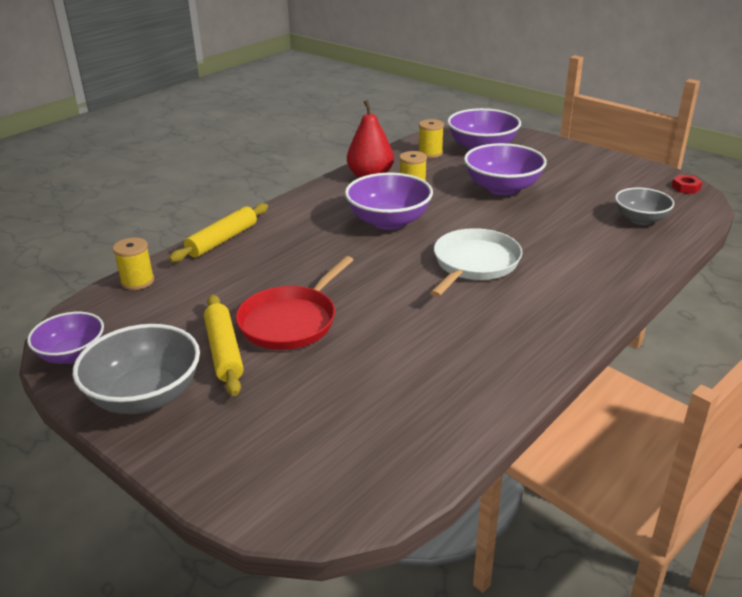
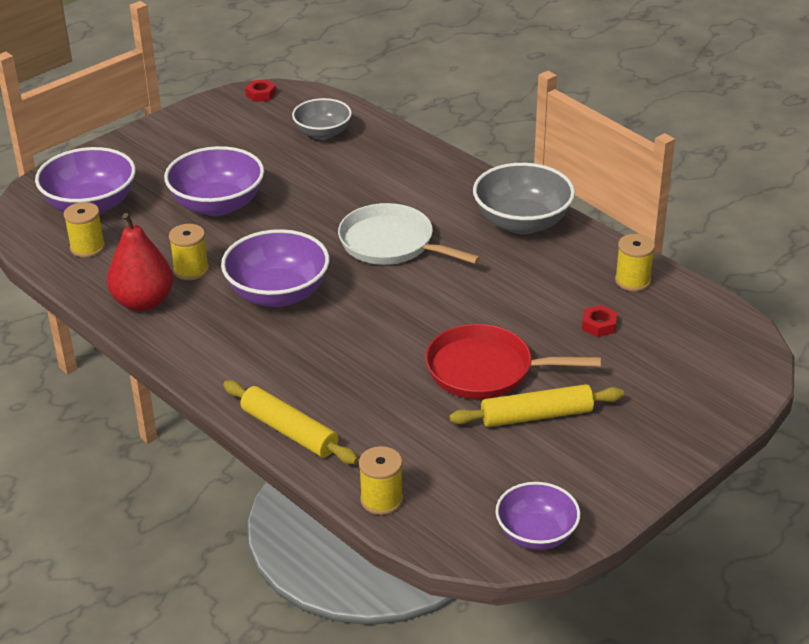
camera: 85 degrees left, 5 degrees up
(145, 396) = (610, 466): grey bowl -> grey bowl (522, 222)
(291, 321) = (485, 370): red pan -> red pan turned 150 degrees clockwise
(364, 388) = (599, 325): none -> red nut
(451, 414) = (632, 281): none -> yellow spool

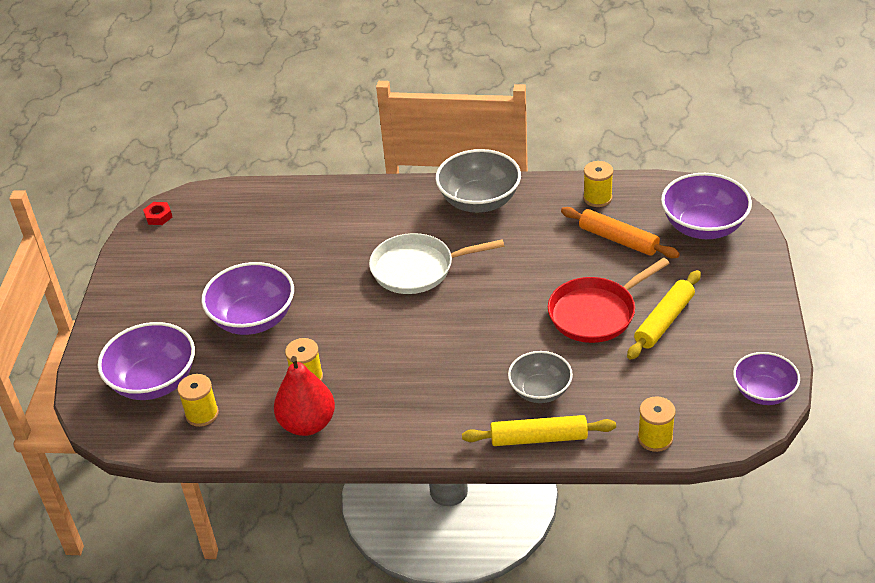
camera: 40 degrees left, 5 degrees up
(278, 294) = (393, 353): purple bowl -> purple bowl (703, 227)
(323, 133) = (251, 219): grey bowl -> grey bowl (540, 391)
(599, 325) = (618, 239): red nut -> orange rolling pin

